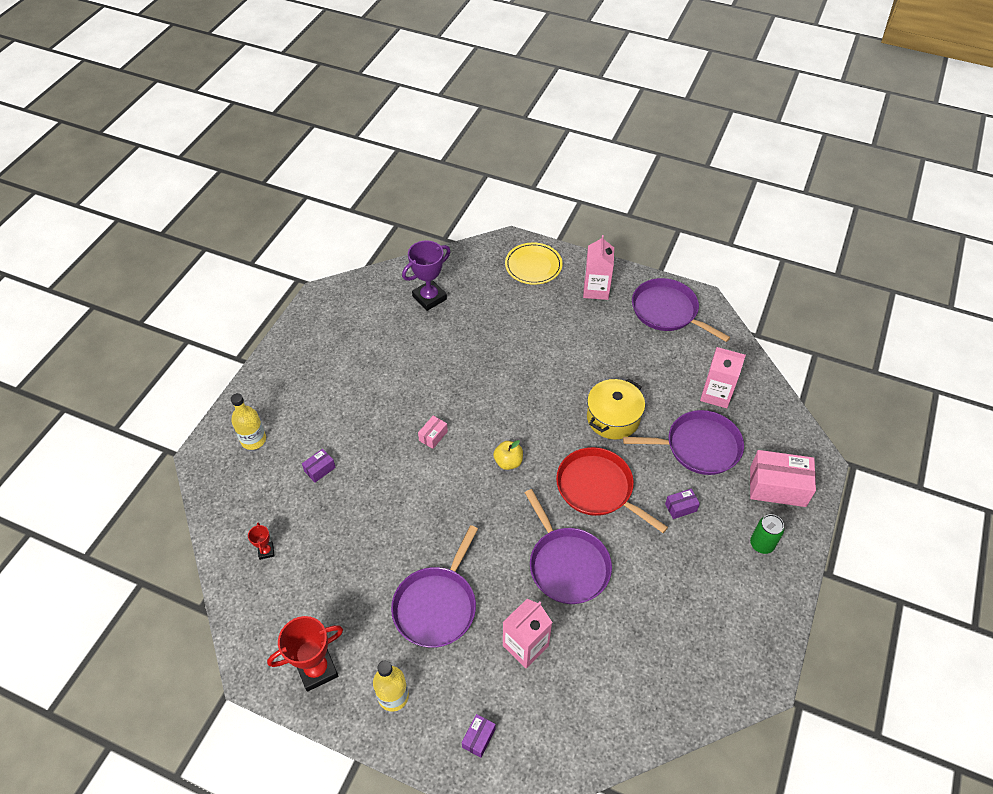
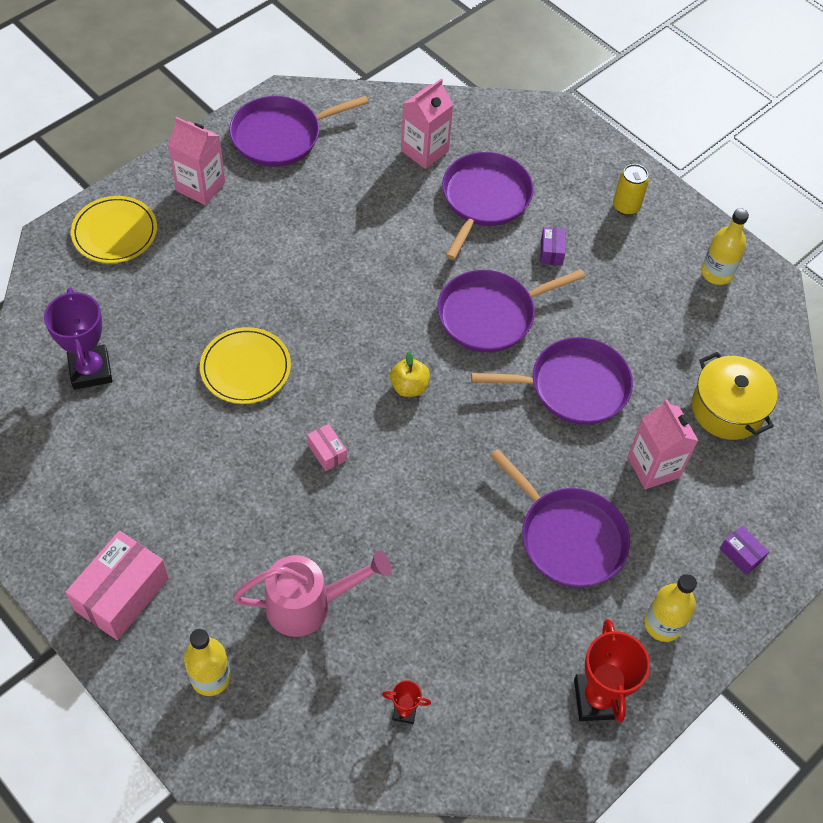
camera: 70 degrees left, 5 degrees up
(320, 469) = (308, 605): purple box -> pink watering can
(472, 369) = (245, 368): none -> yellow plate
(598, 488) = (491, 315): red pan -> purple pan
(613, 418) = (403, 258): yellow pot -> yellow pot (727, 409)
(741, 635) = (716, 273): none -> yellow bottle
(761, 544) = (626, 206): green can -> yellow can
(777, 486) = (566, 159): pink box -> pink box (122, 594)

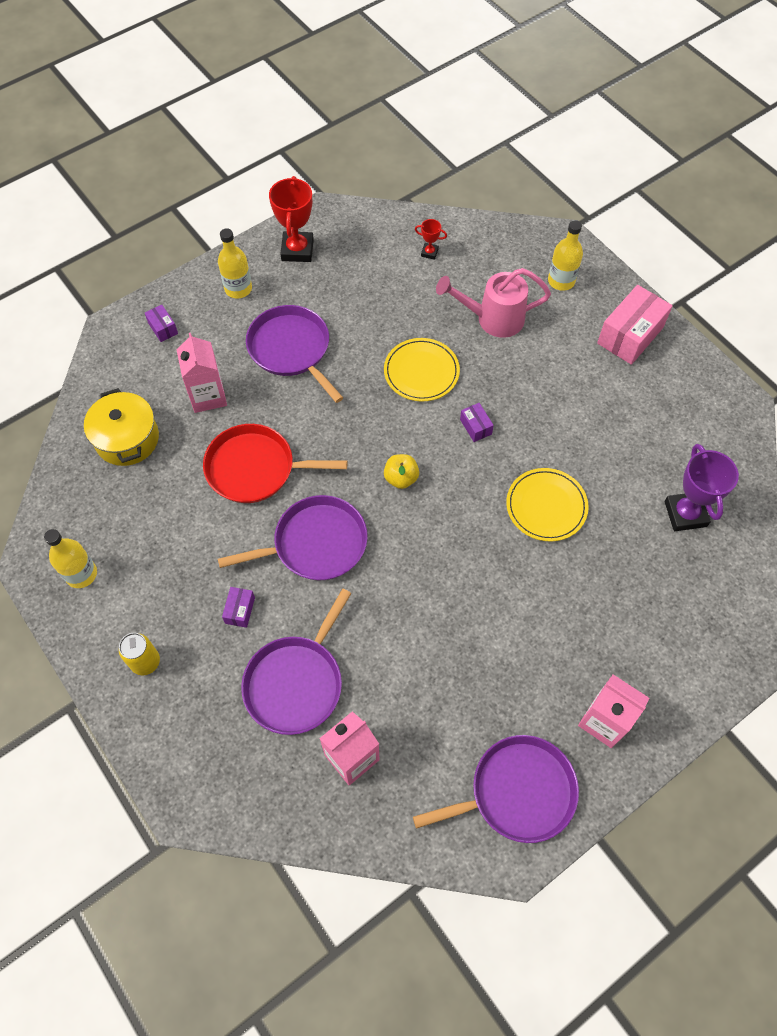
camera: 170 degrees left, 5 degrees up
(115, 232) = (688, 666): yellow plate -> yellow plate (421, 372)
(327, 452) = (475, 427): pink box -> purple box
(573, 386) = (255, 468): purple pan -> red pan

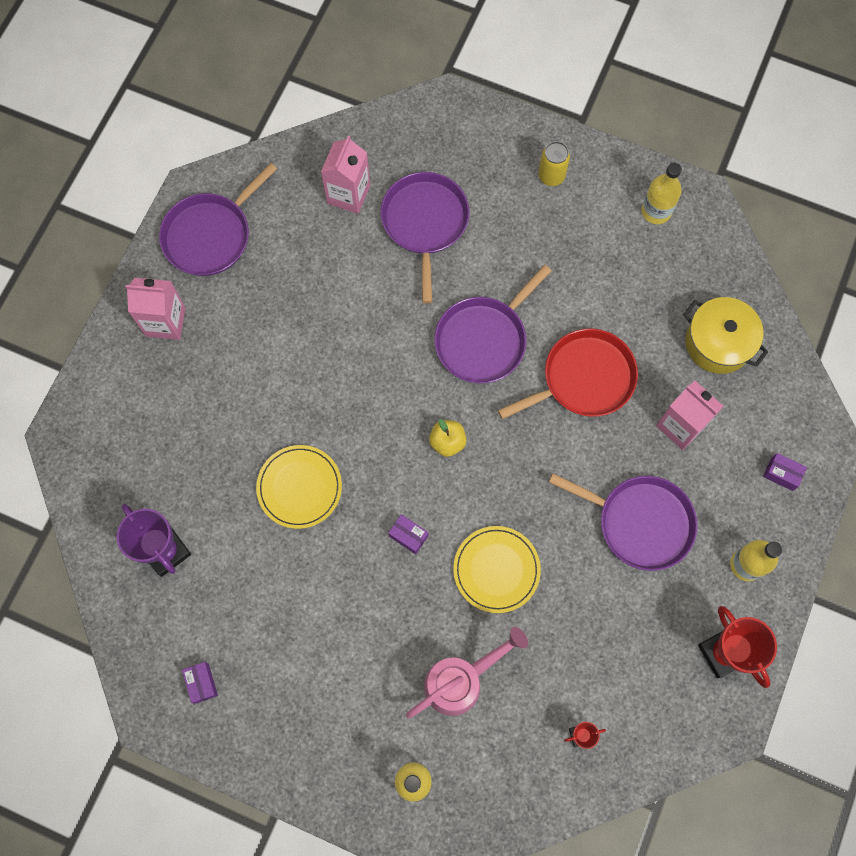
camera: 150 degrees right, 10 degrees up
(240, 610) = (507, 252): purple box -> purple box (201, 683)
(630, 335) = (304, 744): pink box -> none

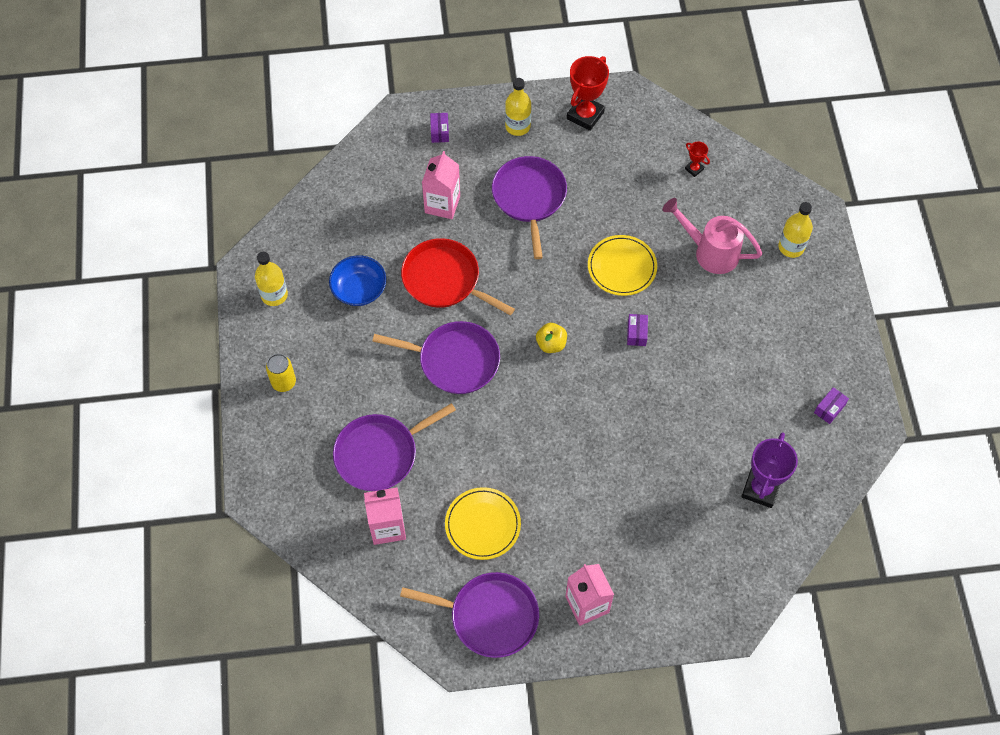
camera: 120 degrees left, 10 degrees down
(299, 487) = (651, 424): yellow plate -> yellow plate (482, 524)
(619, 292) = (359, 289): none -> blue bowl
(718, 343) = (363, 208): yellow pot -> none

